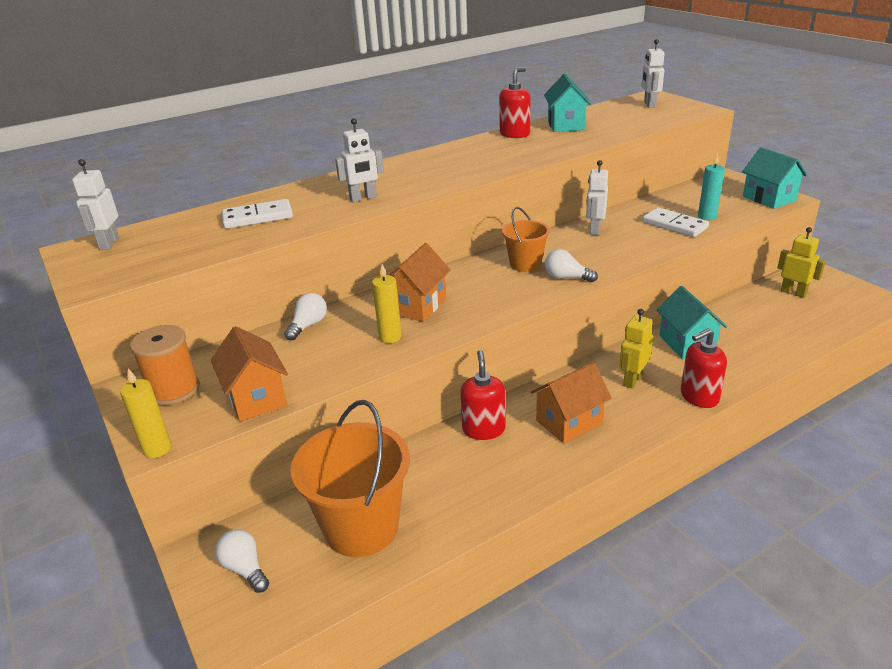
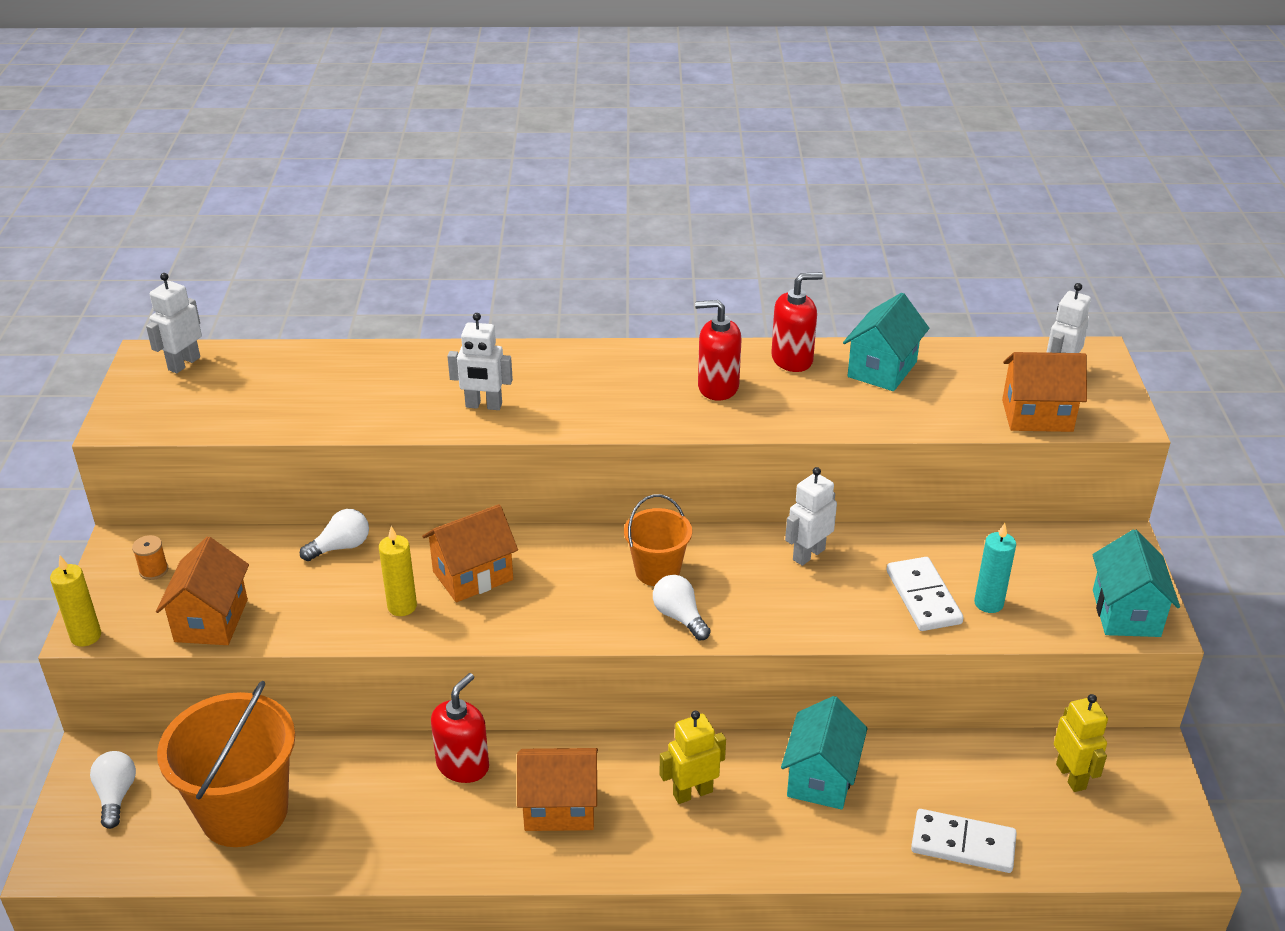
camera: 30 degrees right, 5 degrees up
(174, 390) = (154, 570): orange spool -> orange spool, size x0.49
(258, 217) = (350, 387): white domino -> white domino (963, 844)
(664, 118) = (1037, 415): none -> orange house
(699, 397) = (743, 859): red soap dispenser -> red soap dispenser (717, 387)

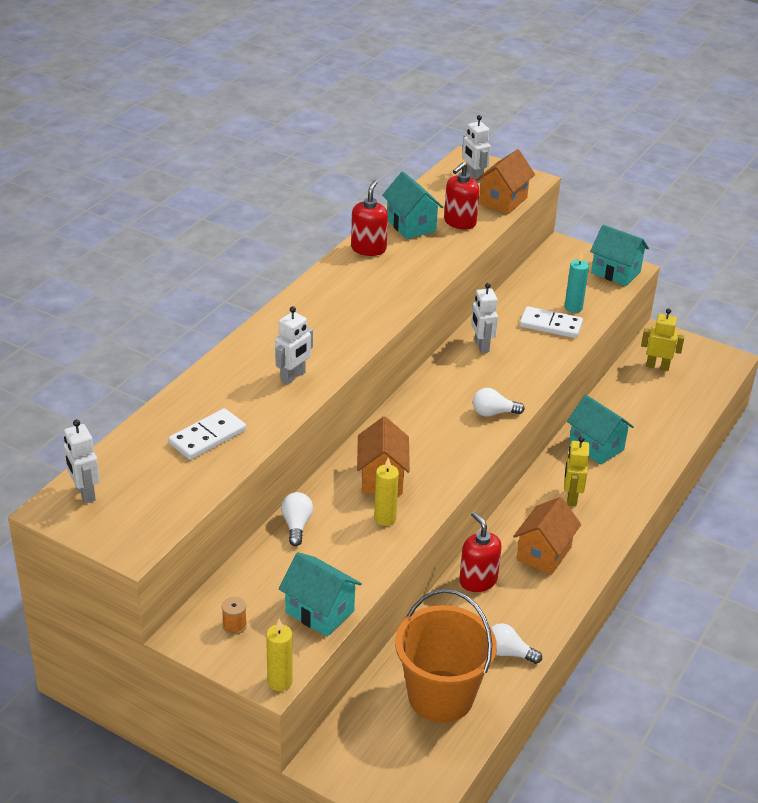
camera: 60 degrees left, 0 degrees up
(116, 796) = (374, 759): white light bulb -> white light bulb (508, 653)
(211, 620) = (319, 612): orange house -> turquoise house
(657, 571) = (445, 404): orange bucket -> none
(717, 387) = (368, 284): red soap dispenser -> red soap dispenser (459, 222)
(963, 844) = (675, 422): white domino -> white domino (207, 437)

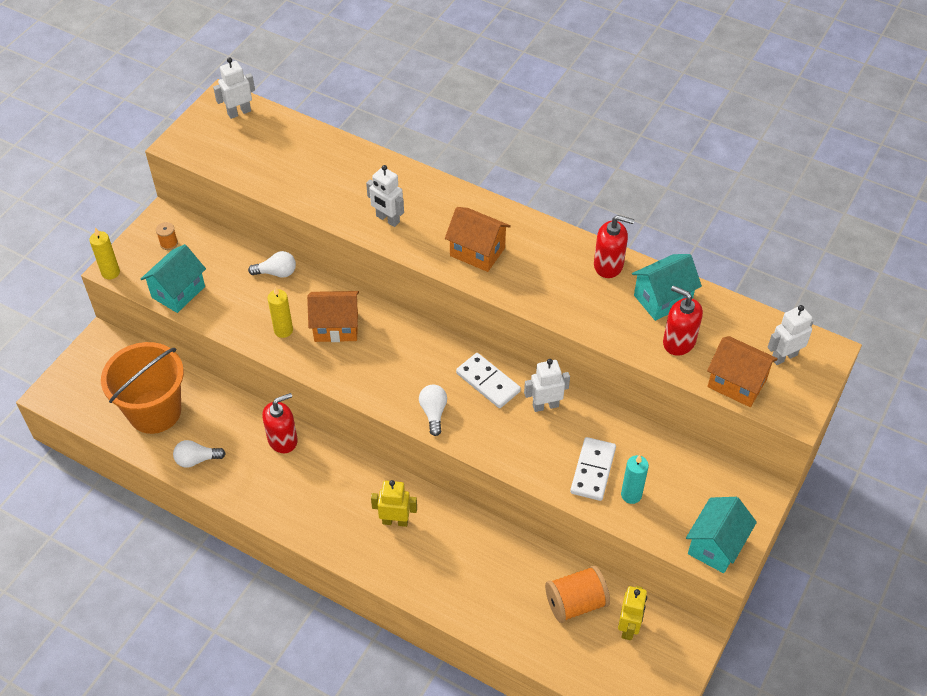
camera: 90 degrees right, 15 degrees up
(207, 437) = (304, 172): white domino -> white domino (488, 382)
(508, 653) = (197, 460): white light bulb -> white light bulb turned 120 degrees counterclockwise
(543, 553) = (316, 492): orange house -> orange house (477, 252)
(596, 446) = (475, 550): turquoise house -> none
(640, 392) = (575, 603): none -> orange spool

